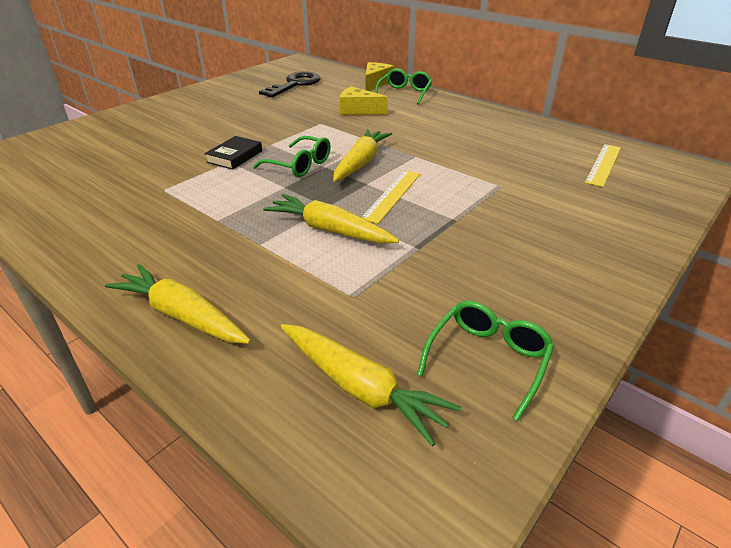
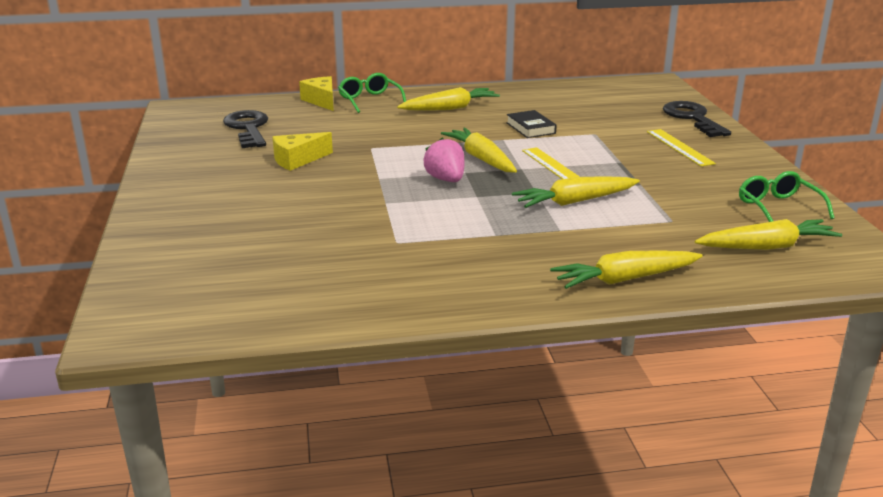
camera: 50 degrees left, 10 degrees down
(235, 156) = (379, 198): black book -> black book (530, 128)
(300, 165) = (446, 180): green glasses -> pink strawberry
(358, 110) = (372, 127): yellow cheese -> yellow cheese (298, 160)
(440, 118) = (450, 108): none -> yellow carrot
(603, 164) = (613, 98): yellow ruler -> yellow ruler (679, 147)
(641, 218) = (692, 118): none -> black key

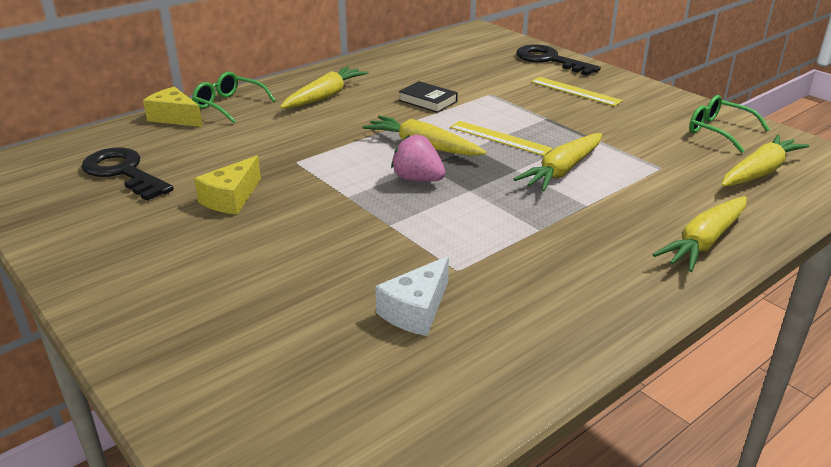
camera: 30 degrees left, 5 degrees up
(335, 256) = (416, 310): none -> white cheese

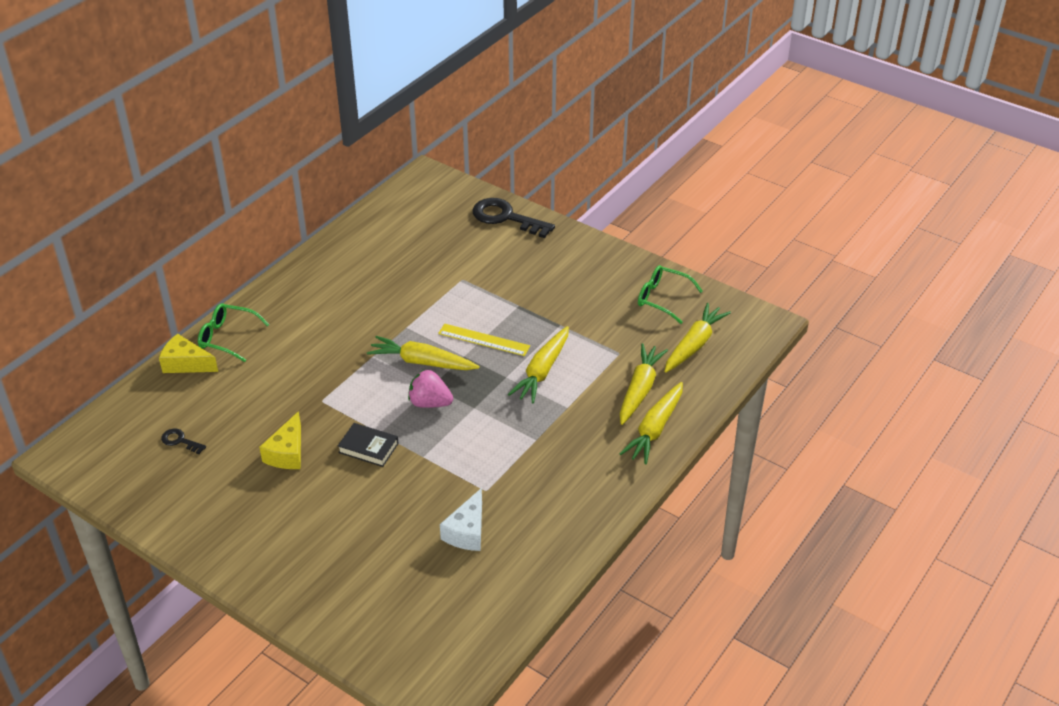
camera: 15 degrees left, 10 degrees up
(123, 172) = (180, 441): black key -> black key, size x0.47
(325, 96) = (312, 309): yellow carrot -> yellow carrot (639, 390)
(428, 101) = (408, 300): black book -> black book (368, 448)
(575, 91) = (537, 263): yellow ruler -> none

